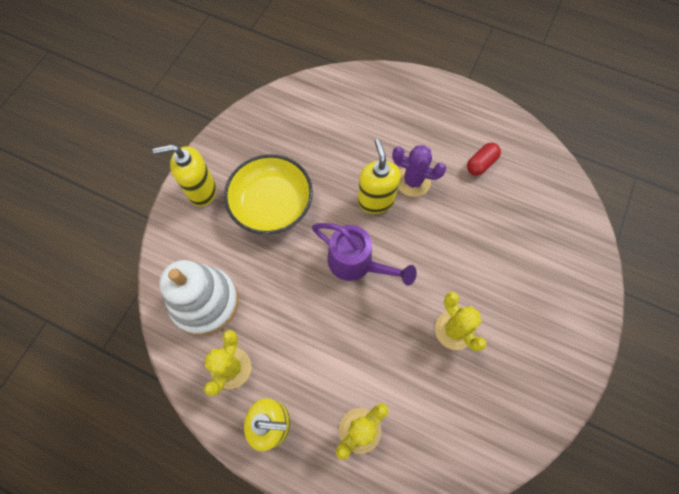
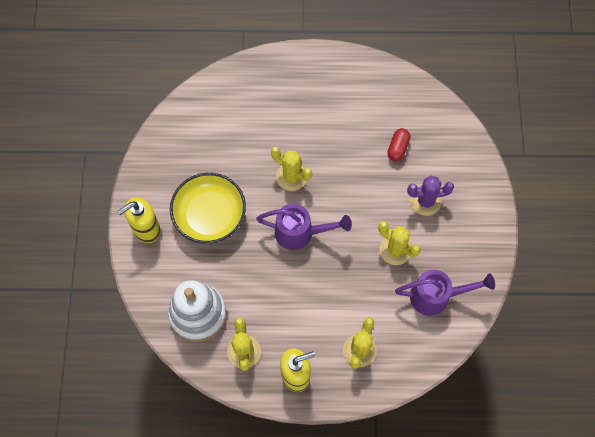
camera: 25 degrees left, 0 degrees up
(375, 201) = (291, 177): yellow soap dispenser -> yellow cactus
(413, 181) = (313, 148): purple cactus -> purple cactus (425, 201)
(479, 407) = (436, 296): none -> purple watering can
(481, 164) = (361, 111): red capsule -> red capsule (398, 148)

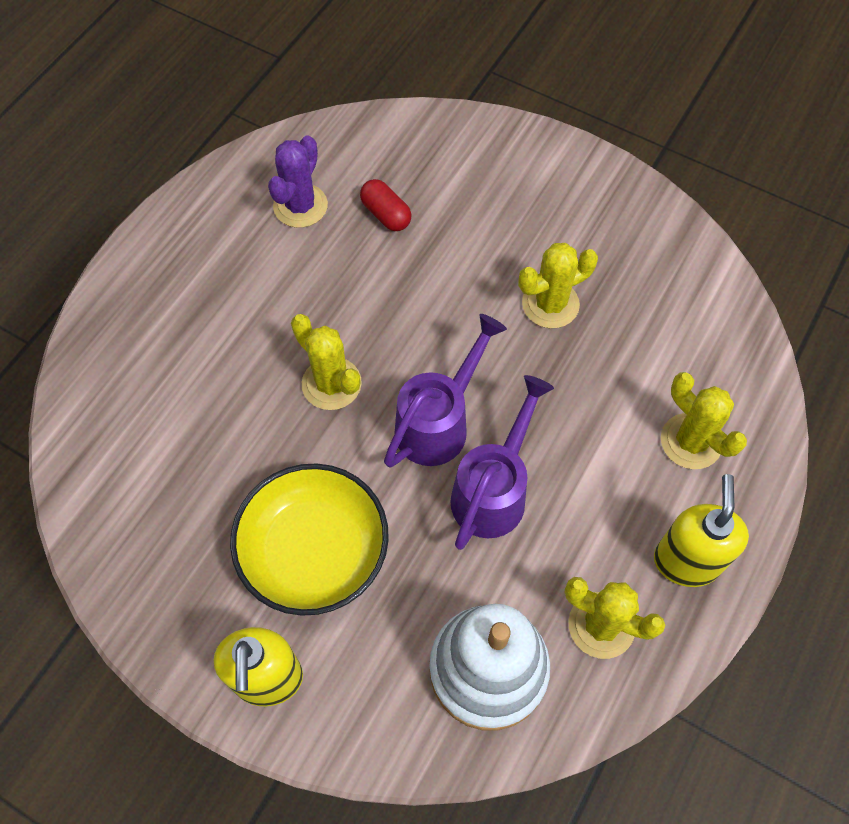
camera: 60 degrees left, 5 degrees down
(291, 177) = (331, 384): yellow cactus -> yellow cactus turned 75 degrees clockwise
(425, 201) = (496, 224): purple cactus -> purple cactus (300, 206)
(436, 296) = (656, 290): purple watering can -> purple watering can (493, 490)

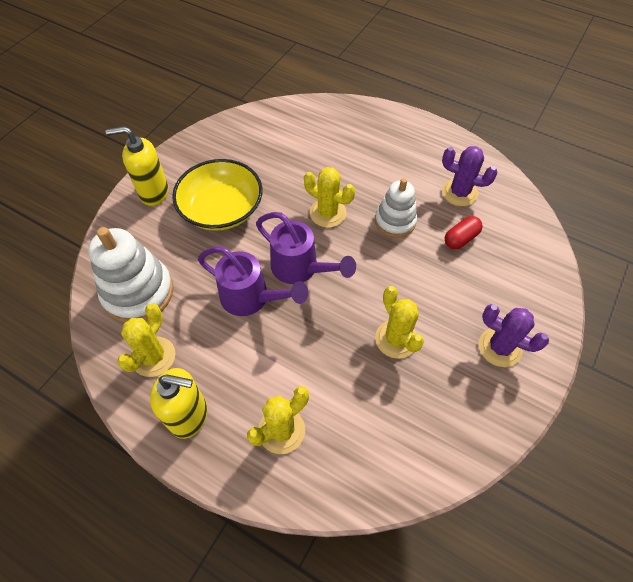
camera: 90 degrees right, 5 degrees down
(331, 384) = (328, 213): yellow cactus -> yellow cactus turned 75 degrees clockwise
(351, 292) = (395, 221): none -> white stacking toy
(554, 194) = (500, 347): none -> purple cactus

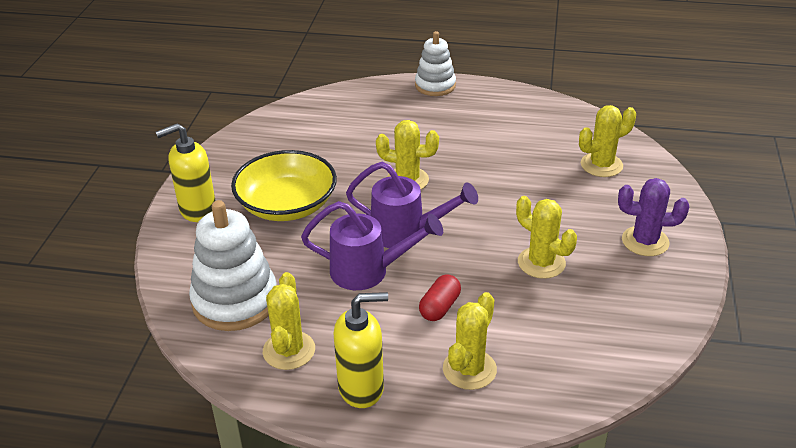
camera: 20 degrees left, 20 degrees down
(395, 221) = (482, 169): white stacking toy -> white stacking toy (435, 85)
(459, 193) = (533, 131): purple cactus -> none
(461, 238) = (556, 167): red capsule -> red capsule (440, 307)
(502, 249) = (601, 165): none -> yellow cactus

